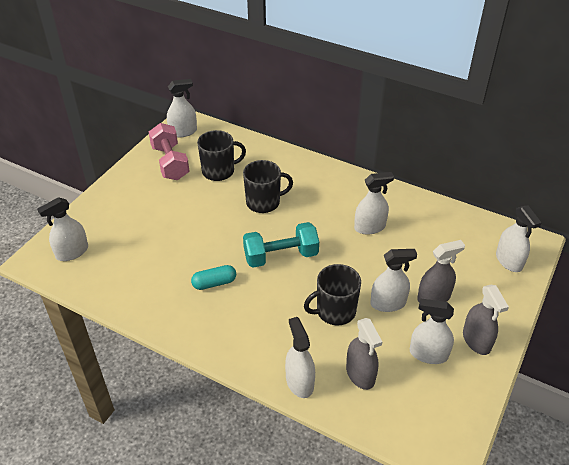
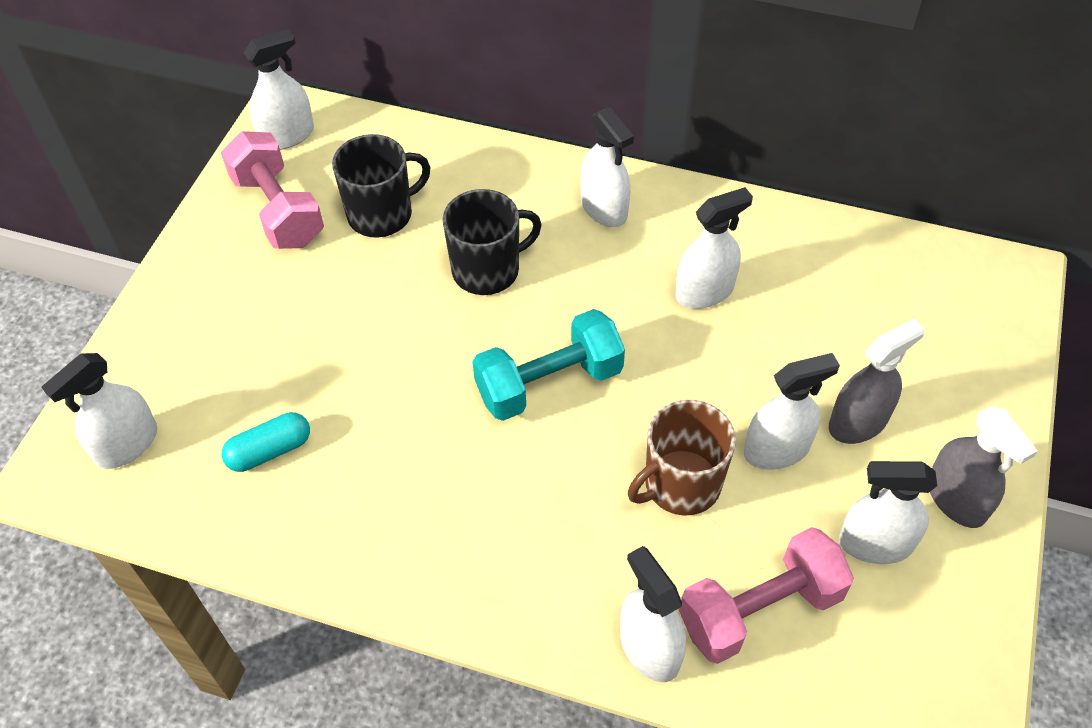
camera: 10 degrees left, 10 degrees up
(214, 283) = (433, 464): turquoise capsule -> turquoise capsule (270, 451)
(335, 311) = (680, 484): black mug -> brown mug
(360, 374) = (759, 609): grey spray bottle -> pink dumbbell
(509, 261) = (977, 321): white spray bottle -> white spray bottle (604, 208)

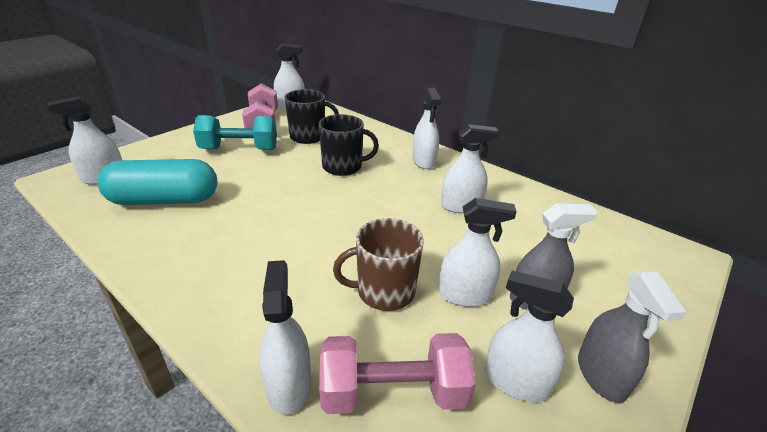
camera: 20 degrees right, 20 degrees down
(270, 451) = (164, 200): turquoise capsule -> turquoise capsule, size x1.97
(549, 383) = (338, 218): turquoise dumbbell -> turquoise dumbbell (239, 149)

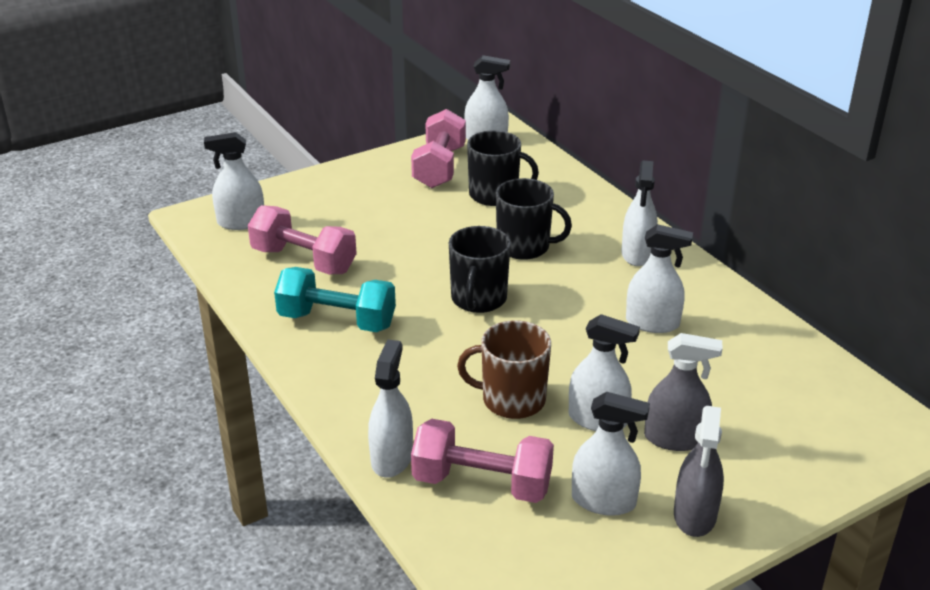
camera: 20 degrees right, 0 degrees up
(164, 200) = (304, 260): turquoise capsule -> pink dumbbell
(239, 149) = (400, 203): turquoise dumbbell -> turquoise dumbbell (337, 321)
(322, 209) = (478, 299): none -> black mug
(516, 381) = (603, 501): white spray bottle -> white spray bottle turned 150 degrees clockwise

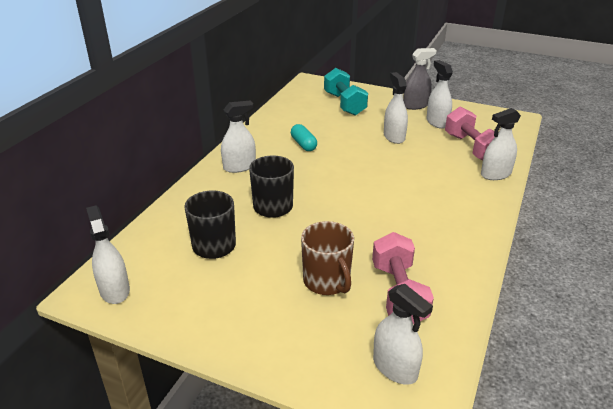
camera: 125 degrees left, 0 degrees up
(337, 321) = (436, 241): turquoise dumbbell -> turquoise dumbbell (344, 104)
(439, 167) = (191, 293): pink dumbbell -> none
(478, 299) = (348, 200): black mug -> none
(512, 400) = (413, 160): brown mug -> brown mug (327, 281)
(652, 323) = (303, 144): white spray bottle -> turquoise capsule
(674, 438) = (380, 119): grey spray bottle -> none

